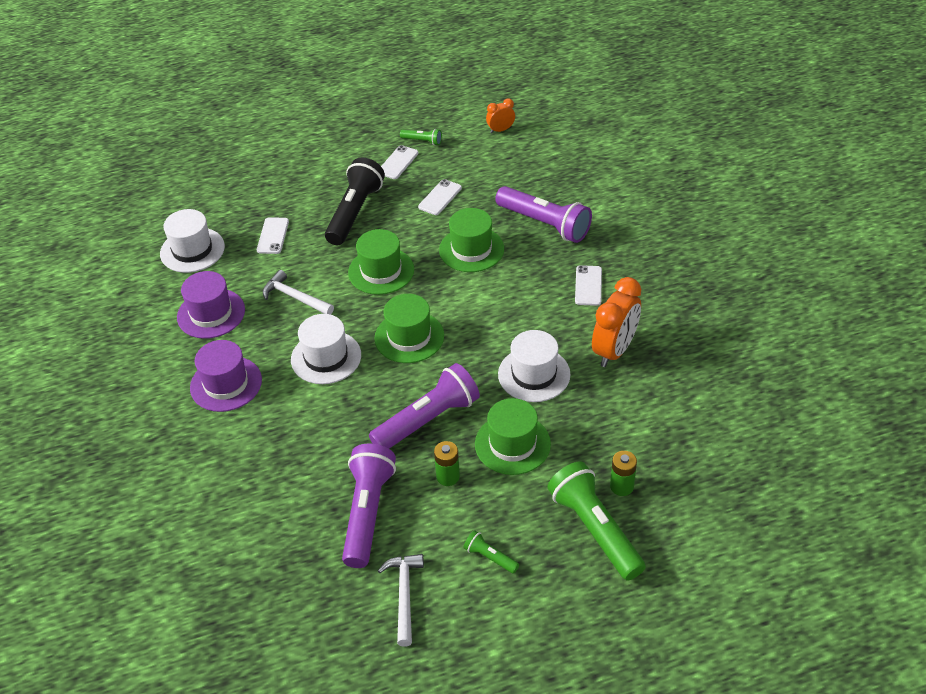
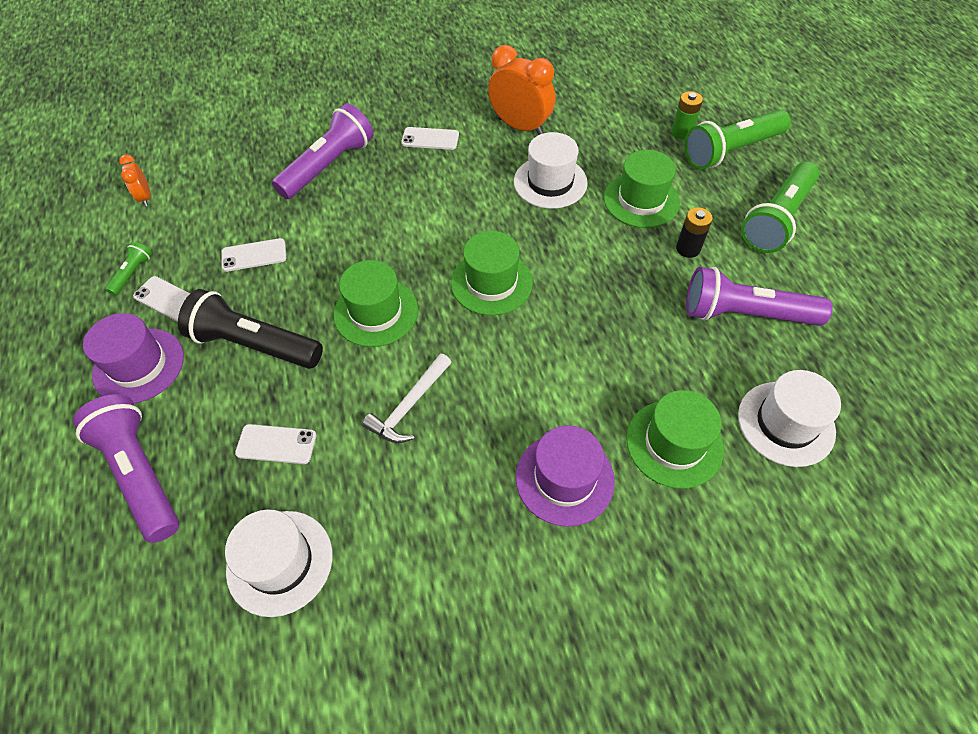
camera: 90 degrees left, 10 degrees up
(211, 313) = (427, 515): purple hat -> purple hat (139, 365)
(326, 357) = (520, 364): white hat -> white hat (786, 423)
(404, 595) = (836, 281): white hammer -> none
(428, 420) = (615, 265): purple flashlight -> purple flashlight (141, 474)
(440, 197) = (254, 255): white phone -> white phone turned 45 degrees counterclockwise
(448, 476) = (688, 249): green battery -> black battery
(471, 249) = (356, 227): green hat -> green hat (674, 443)
(490, 557) = (777, 219): green flashlight -> green flashlight, size x2.21

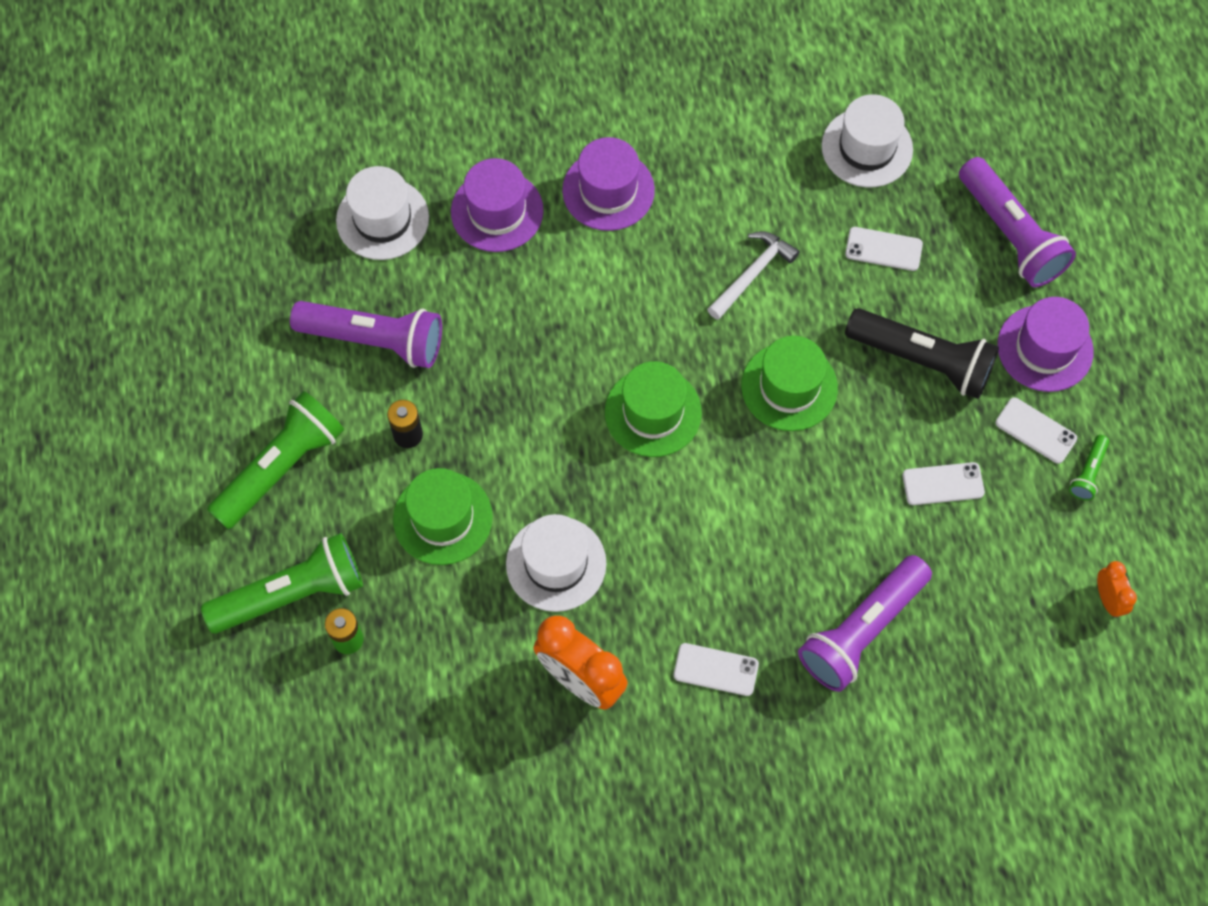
camera: 175 degrees left, 10 degrees up
(674, 443) = (497, 211): green hat -> purple hat

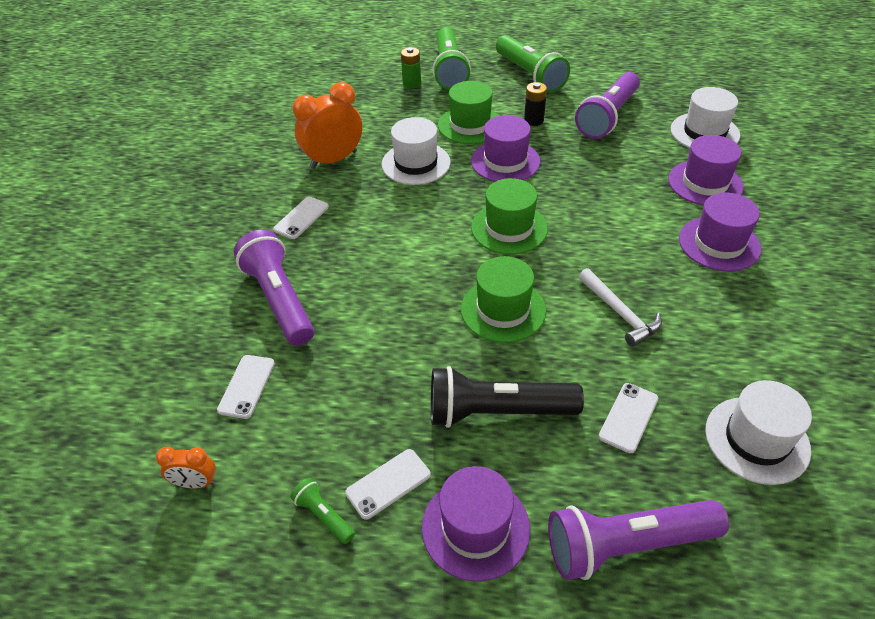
camera: 110 degrees right, 20 degrees down
(518, 449) = (505, 161): none -> purple hat
(922, 360) = (497, 412): black flashlight -> black flashlight turned 45 degrees clockwise
(943, 484) = (370, 389): white phone -> white phone (247, 386)

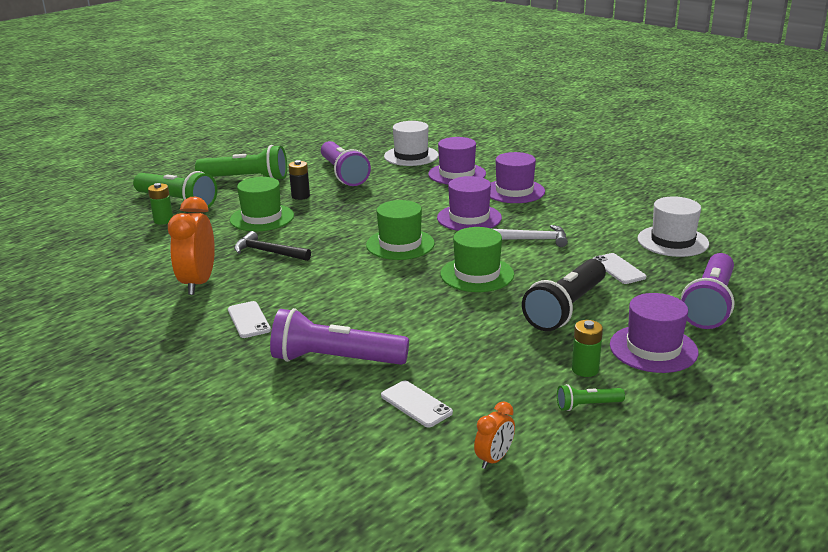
camera: 55 degrees left, 20 degrees down
(388, 483) = (585, 369): white phone -> green battery
(416, 163) = (268, 252): white hat -> black hammer
(505, 161) = (327, 221): purple hat -> purple hat (469, 218)

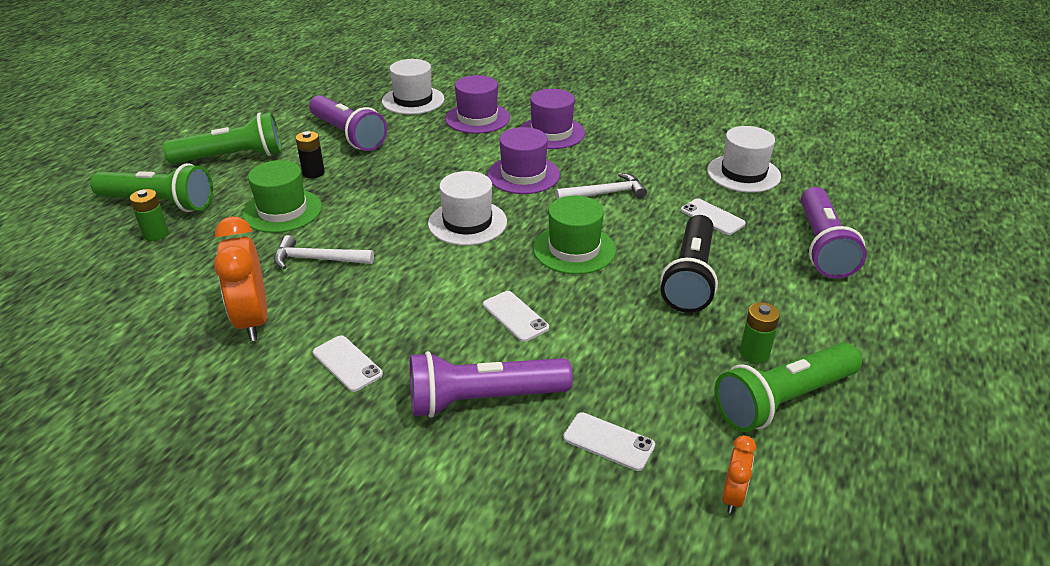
camera: 20 degrees left, 10 degrees up
(268, 252) = (317, 259): black hammer -> white hammer
(397, 311) = (515, 316): none -> white phone
(400, 244) = (467, 223): green hat -> white hat
(587, 405) = (783, 400): green flashlight -> green flashlight, size x2.21
(653, 348) = (803, 312): purple hat -> none

